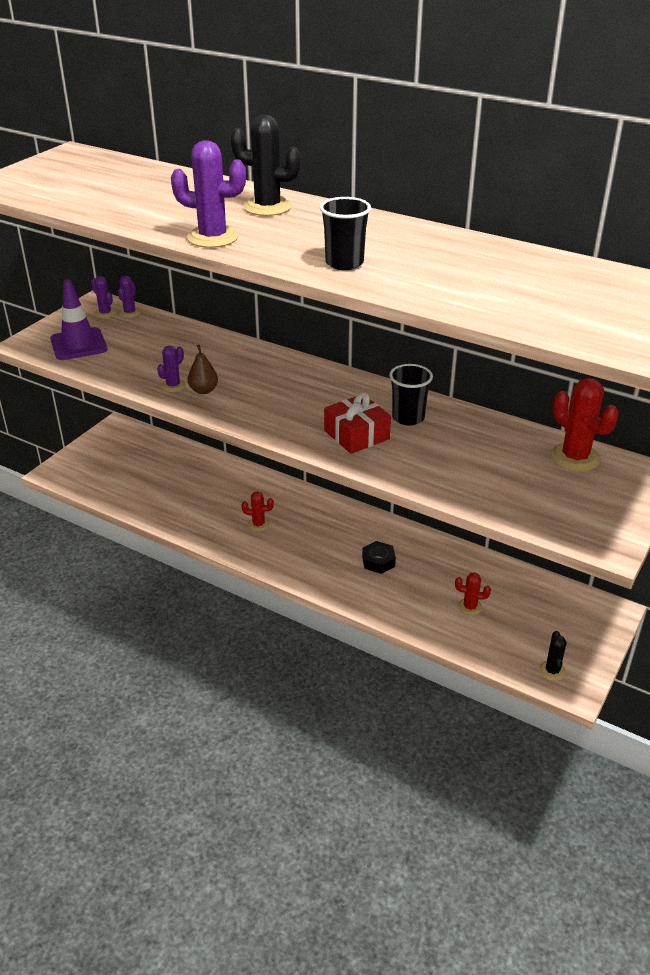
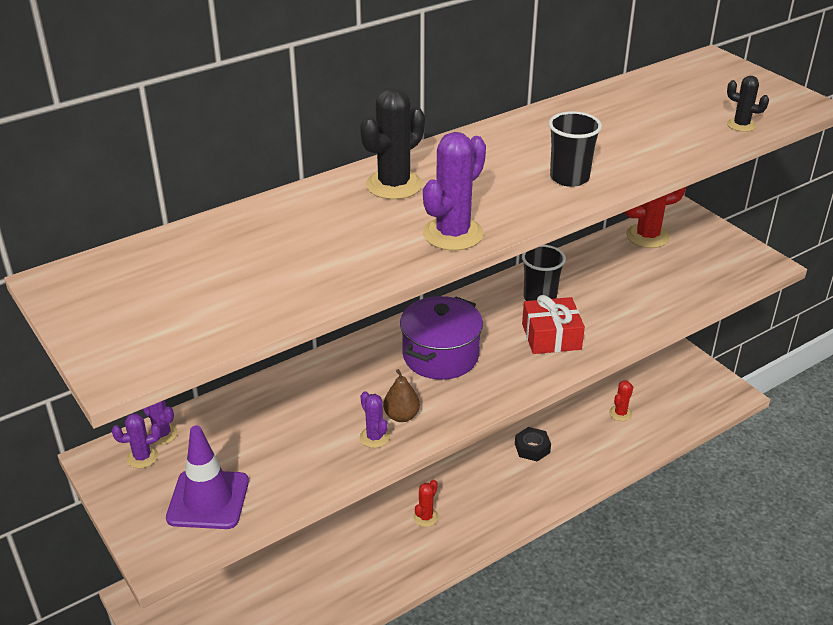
camera: 65 degrees left, 0 degrees up
(287, 389) = (440, 356): none -> purple pot
(552, 671) = (712, 397): black cactus -> black cactus (741, 125)

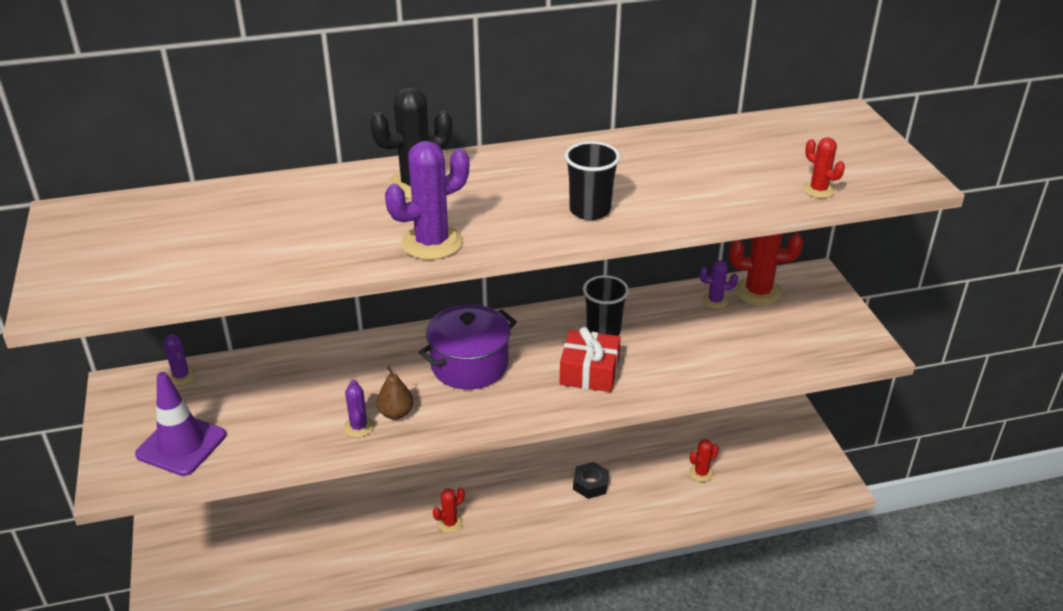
camera: 20 degrees right, 0 degrees up
(142, 457) = (152, 392): purple cactus -> purple cactus (715, 300)
(741, 125) = (818, 190): black cactus -> red cactus

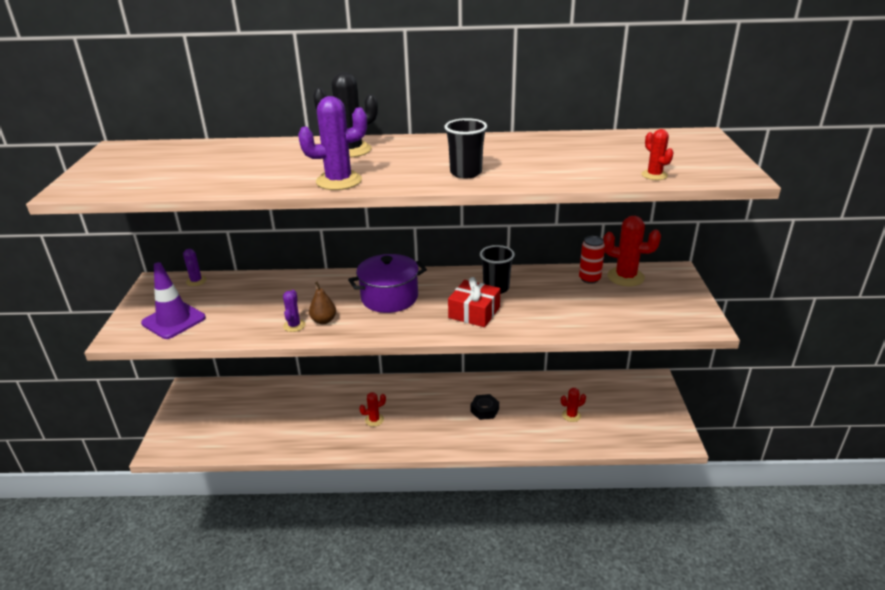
camera: 15 degrees right, 5 degrees down
(715, 300) = (589, 279): purple cactus -> red can

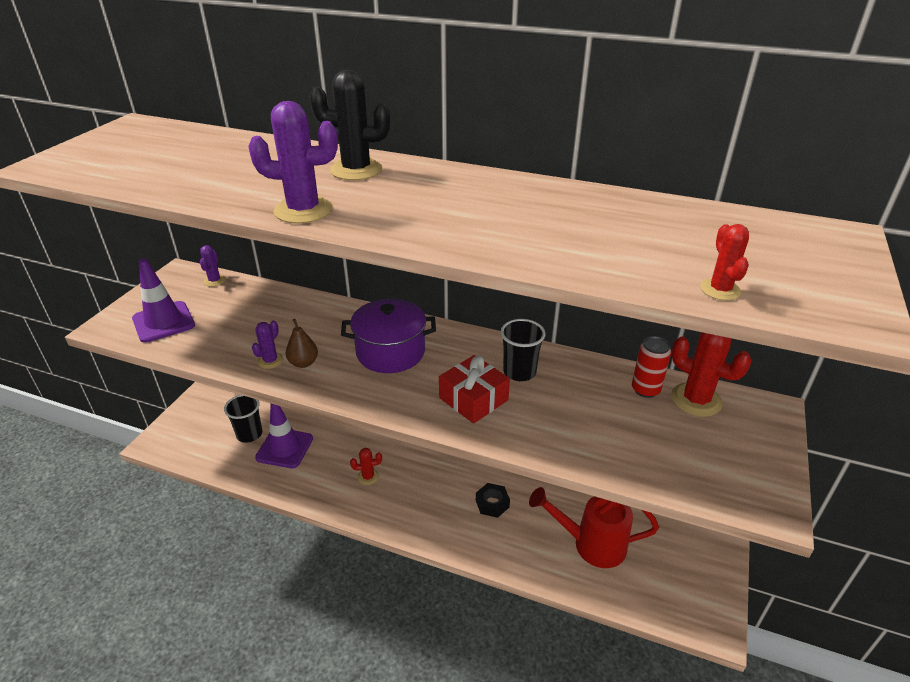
camera: 20 degrees right, 5 degrees up
(288, 419) = (284, 448): none -> purple traffic cone
(466, 173) = (460, 230): black cup -> black cup (249, 434)
(571, 415) = (591, 544): red cactus -> red watering can

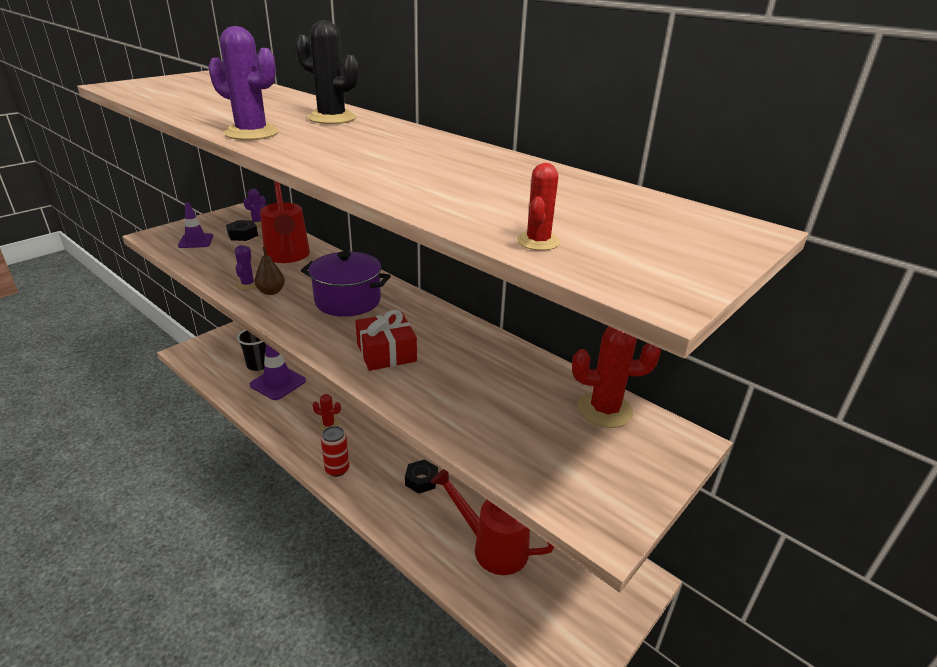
camera: 20 degrees right, 5 degrees down
(163, 322) = (196, 241): purple traffic cone -> purple traffic cone, size x0.65
(211, 301) = (243, 235): none -> black nut
(270, 361) = (247, 284): purple cactus -> purple cactus turned 45 degrees counterclockwise
(285, 316) = (287, 256): none -> red watering can
(519, 372) = (447, 343): black cup -> none
(645, 389) = (558, 387): red can -> red can (337, 469)
(696, 400) = (604, 410): red cactus -> red cactus turned 60 degrees counterclockwise

